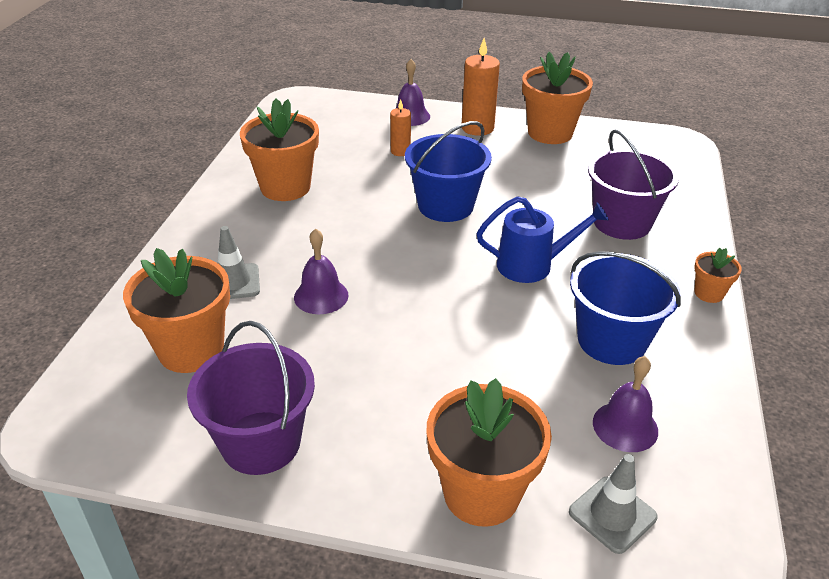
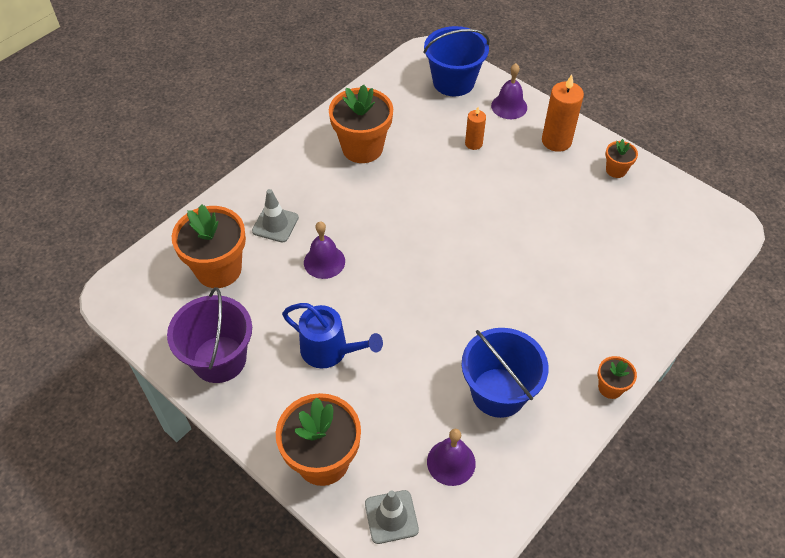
camera: 30 degrees right, 15 degrees up
(445, 206) = (469, 215): blue bucket -> blue bucket (453, 82)
(532, 265) = (492, 300): blue watering can -> blue watering can (330, 351)
(550, 133) = (616, 170): orange flower pot -> orange flower pot, size x0.49
(622, 222) = (598, 290): purple bucket -> none

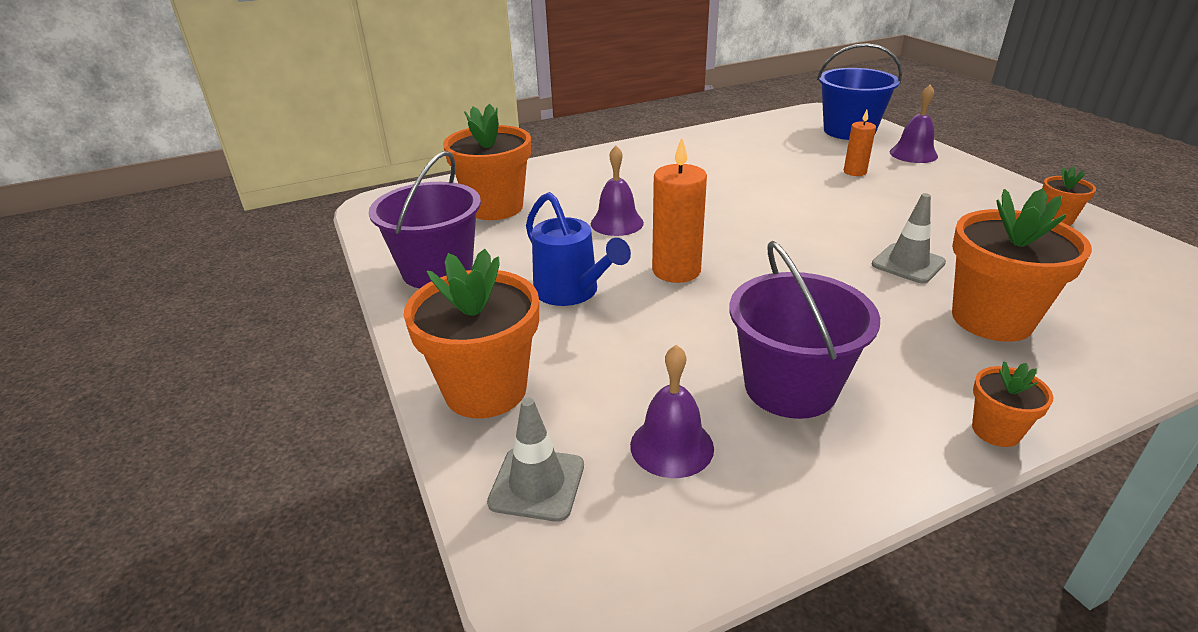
camera: 25 degrees right, 20 degrees down
(275, 224) = (581, 189): grey traffic cone -> grey traffic cone (908, 264)
(362, 148) = (715, 156): orange flower pot -> orange flower pot (991, 319)
(498, 392) = (790, 387): blue bucket -> purple bucket
(556, 141) = (970, 185): orange candle -> orange candle (676, 270)

